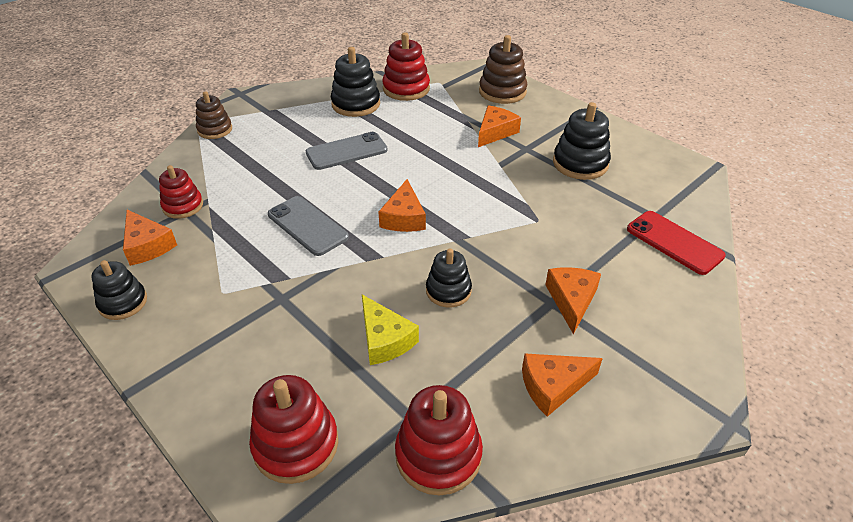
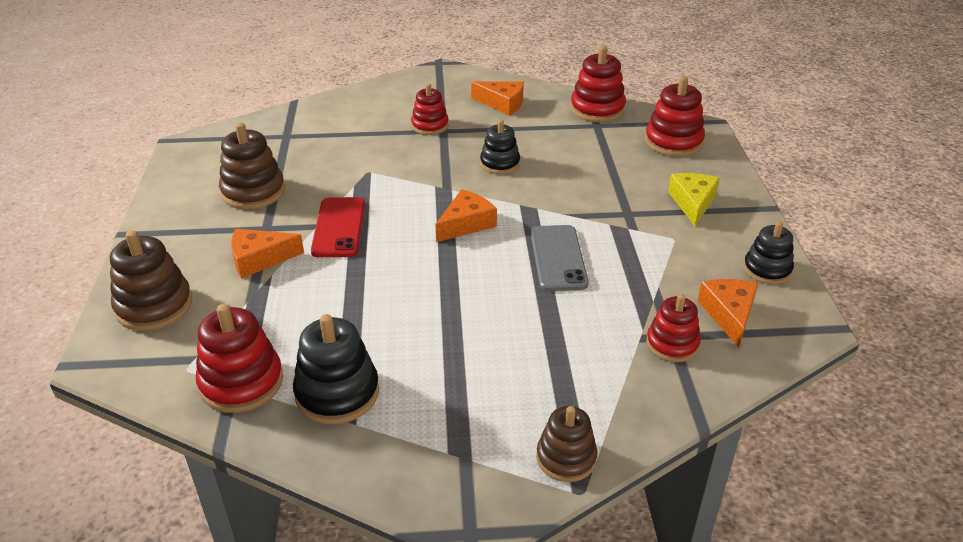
camera: 140 degrees left, 5 degrees down
(346, 151) = (436, 320): grey phone -> none
(385, 339) = (575, 160): yellow cheese -> yellow cheese (692, 203)
(571, 300) = (430, 126): orange cheese -> red stacking toy
(580, 163) = (253, 192): black stacking toy -> brown stacking toy
(674, 242) = (309, 120): red phone -> red phone (338, 227)

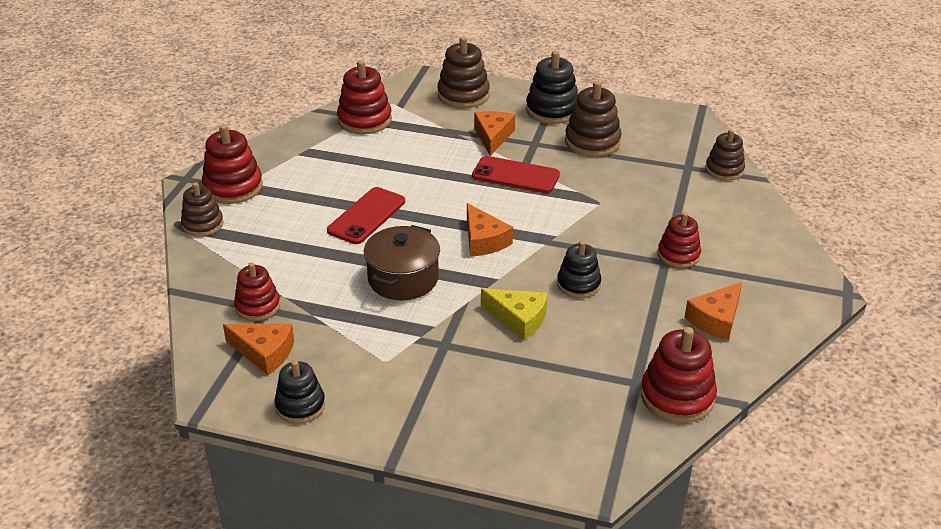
camera: 110 degrees right, 0 degrees up
(285, 118) = (724, 170): none -> brown stacking toy
(337, 393) = (328, 151): black stacking toy -> black stacking toy (552, 110)
(467, 313) = (366, 216): none -> red phone
(558, 258) = (403, 279): grey phone -> brown pot
(673, 142) = (568, 436): red stacking toy -> red stacking toy (233, 187)
(692, 203) = (436, 399): yellow cheese -> yellow cheese (519, 319)

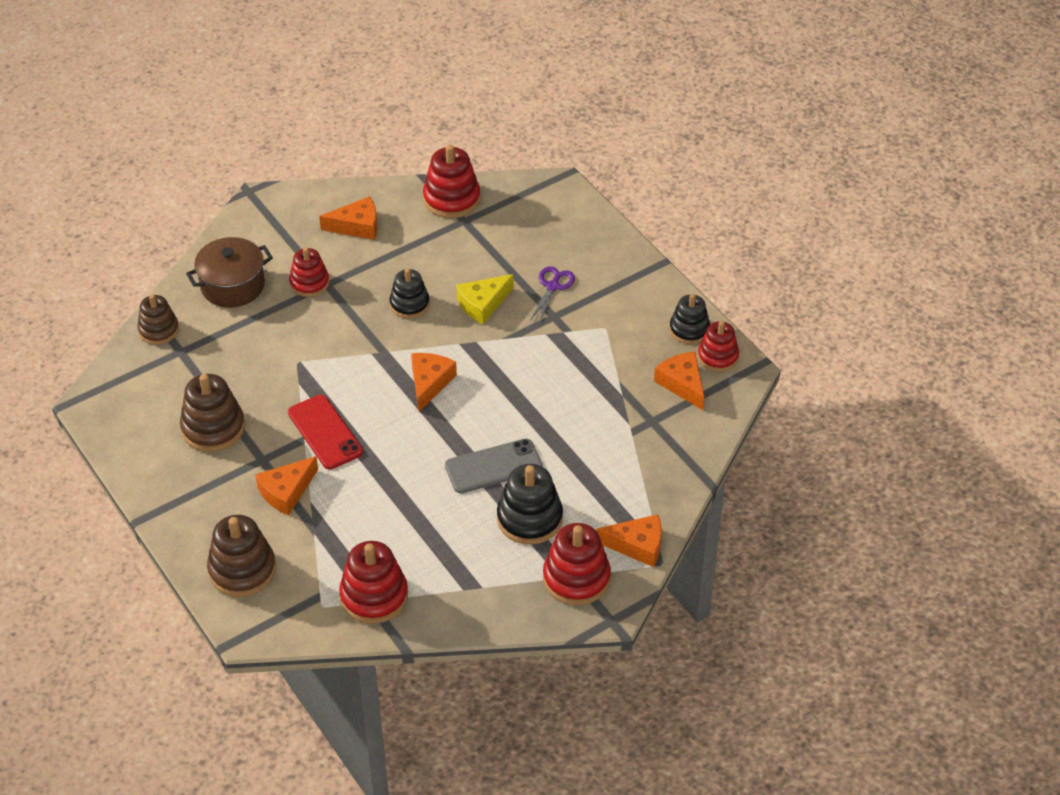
camera: 140 degrees left, 10 degrees up
(203, 224) = (637, 545): brown stacking toy -> orange cheese
(257, 306) = (656, 427): red stacking toy -> red stacking toy (718, 357)
(366, 216) = (493, 467): red phone -> grey phone
(403, 279) = (527, 386): brown pot -> brown pot (232, 285)
(476, 370) = (552, 286): none -> purple scissors
(519, 319) = (483, 304): yellow cheese -> yellow cheese turned 105 degrees counterclockwise
(552, 110) = (191, 491): black stacking toy -> black stacking toy (529, 519)

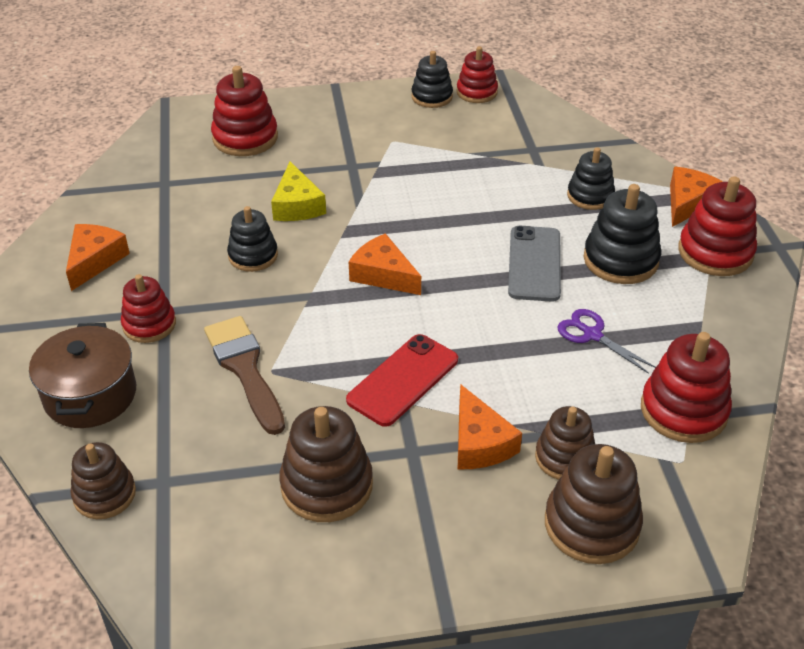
camera: 65 degrees left, 5 degrees down
(293, 348) = (245, 369): none -> brown brush
(294, 540) = (564, 457): none -> brown stacking toy
(325, 432) = (403, 380): red phone -> red phone turned 45 degrees counterclockwise
(451, 199) = (124, 182): red stacking toy -> red stacking toy (245, 138)
(552, 286) = (311, 155): purple scissors -> purple scissors (592, 335)
(606, 477) = (590, 196): none -> black stacking toy
(682, 384) = (497, 120): orange cheese -> none

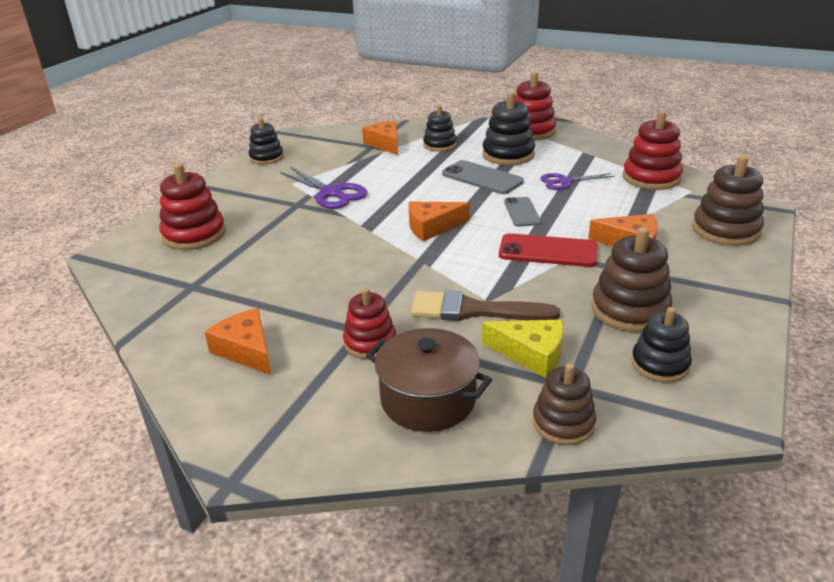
camera: 55 degrees left, 10 degrees down
(253, 256) = (345, 271): black stacking toy -> black stacking toy (660, 364)
(297, 205) = (310, 237): yellow cheese -> yellow cheese (531, 354)
(395, 175) = (331, 193): none -> purple scissors
(403, 380) = (548, 251): red phone -> red phone turned 60 degrees counterclockwise
(476, 92) = (286, 144): red stacking toy -> none
(477, 327) = (522, 212): none -> grey phone
(564, 457) = (664, 221): brown stacking toy -> none
(688, 203) = (480, 124): orange cheese -> orange cheese (385, 144)

